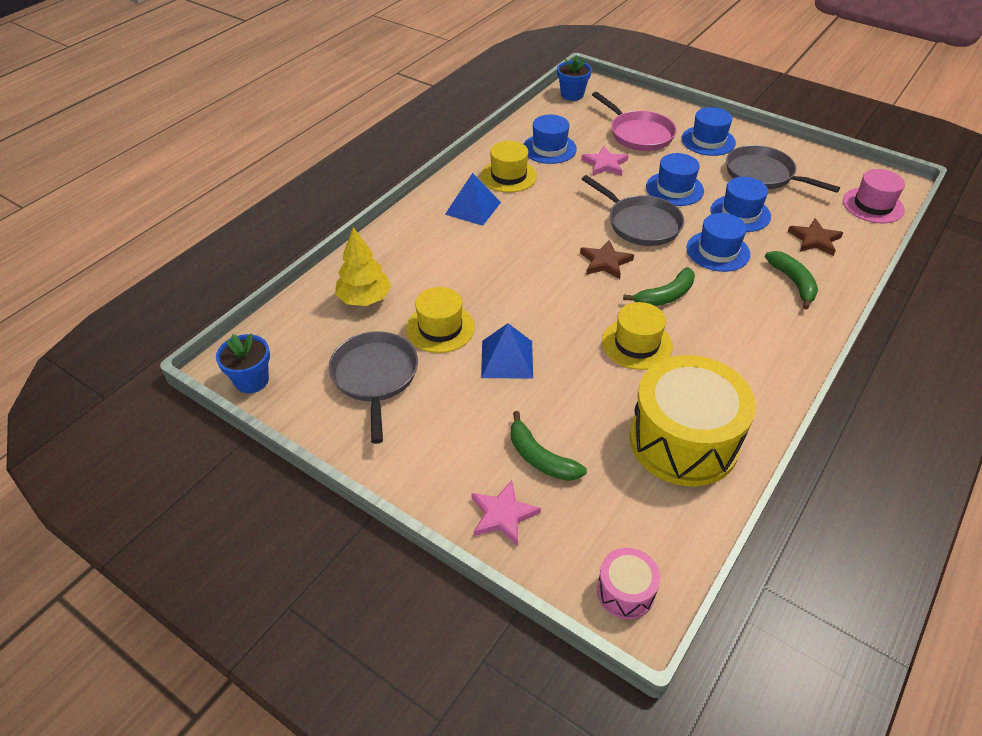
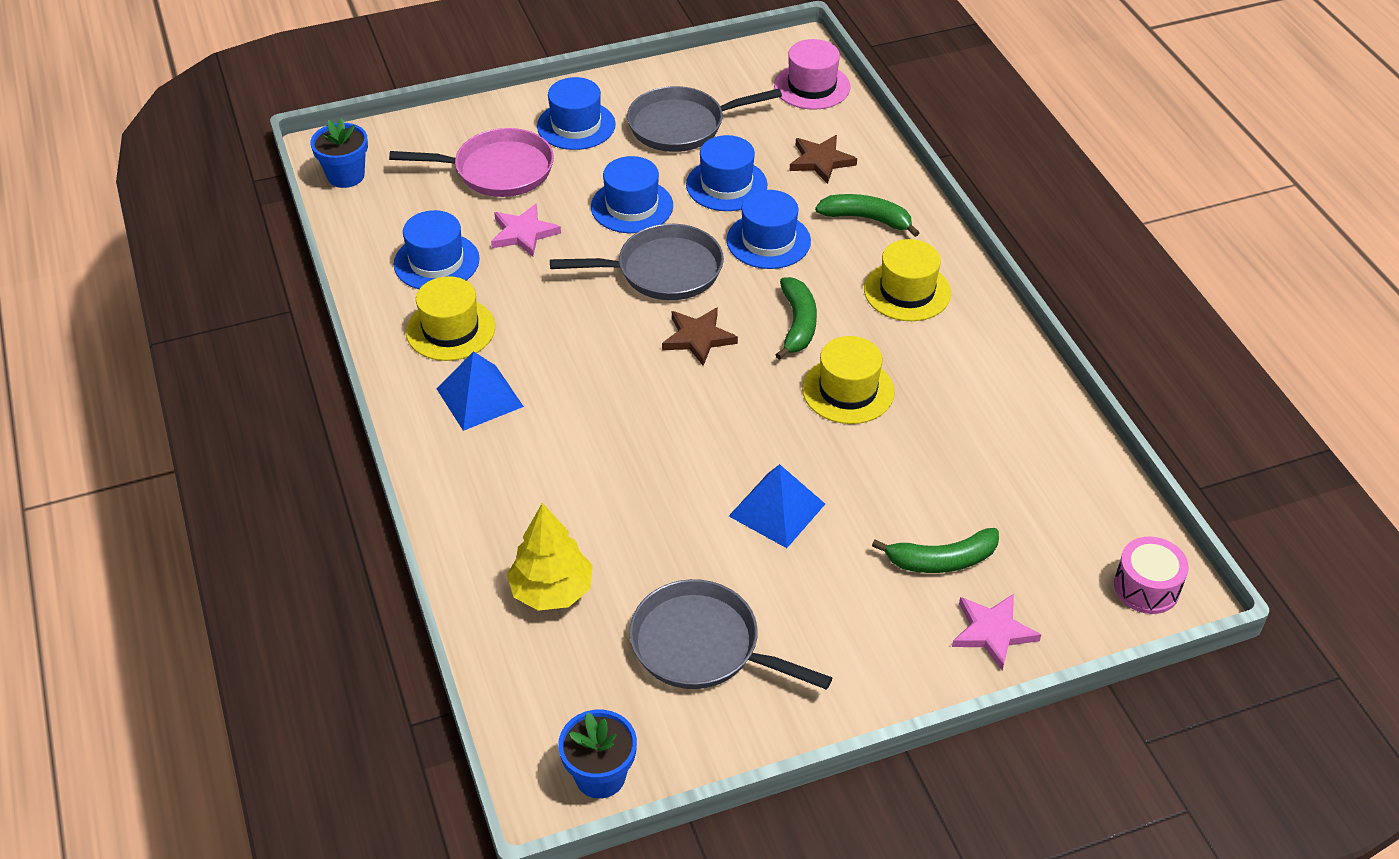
camera: 55 degrees left, 0 degrees up
(440, 328) = (673, 543): yellow hat -> yellow hat (907, 291)
(683, 441) = (1006, 436): yellow drum -> none

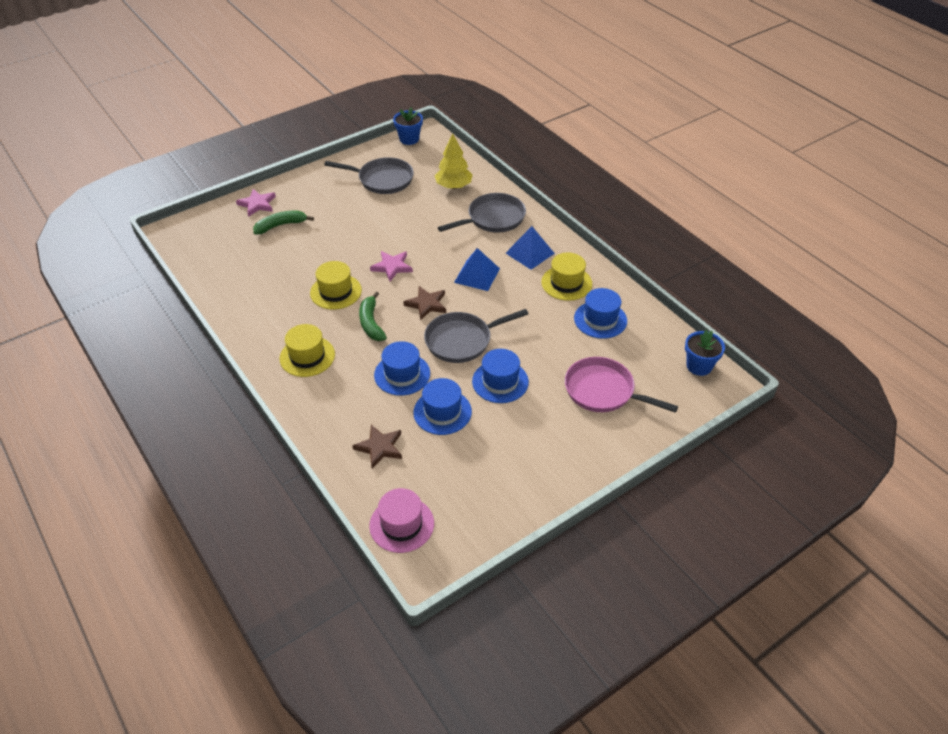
camera: 165 degrees right, 0 degrees up
(498, 170) = (603, 391): pink pan -> pink pan turned 45 degrees clockwise
(523, 233) = (559, 348): pink star -> pink star (392, 267)
(576, 125) = (570, 442): blue hat -> none
(682, 125) = (492, 459): grey pan -> grey pan (493, 218)
(777, 509) = (362, 232): blue pyramid -> blue pyramid (477, 275)
(867, 219) = (339, 404): green banana -> none
(1146, 587) = (184, 231): pink drum -> none

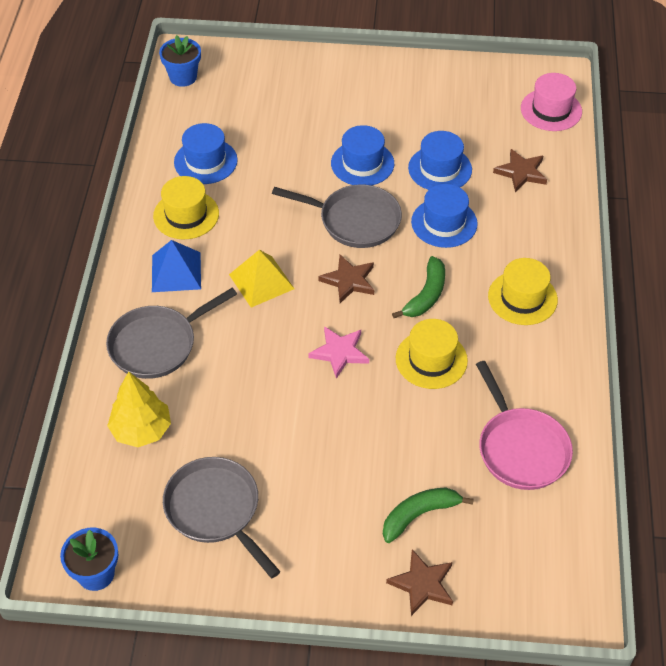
camera: 140 degrees left, 5 degrees up
(257, 204) = (422, 584): pink star -> brown star
(281, 225) = (419, 515): green banana -> green banana turned 135 degrees clockwise
(477, 275) = (261, 281): blue pyramid -> yellow pyramid
(493, 218) = (157, 344): grey pan -> grey pan turned 45 degrees counterclockwise
(603, 391) = (286, 105): pink pan -> pink pan (520, 448)

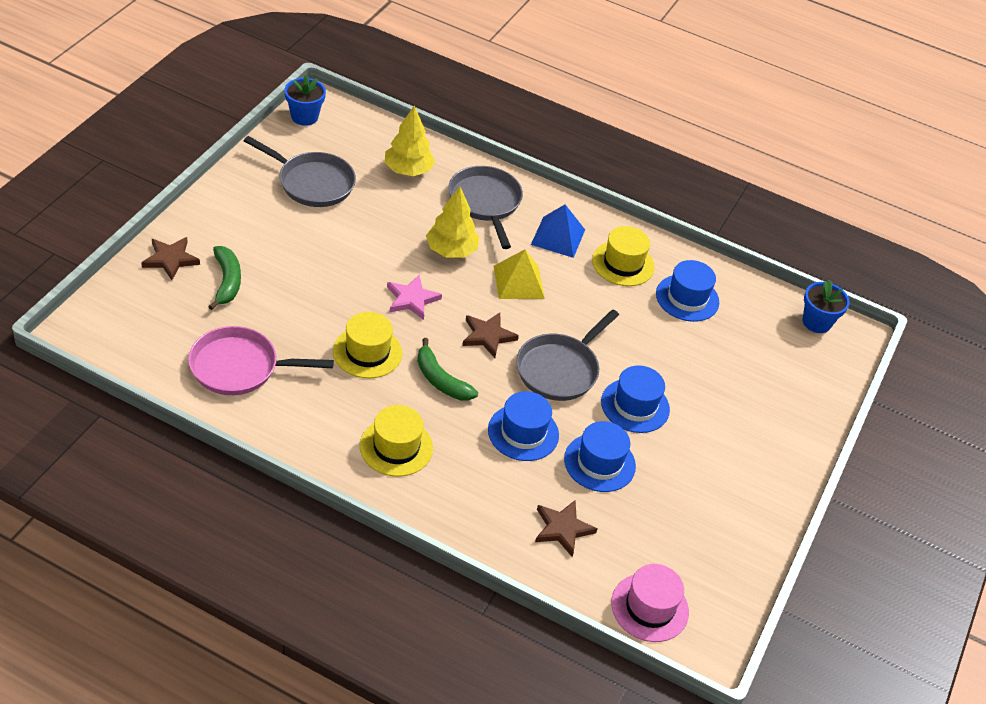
camera: 105 degrees right, 5 degrees down
(216, 510) = (312, 183): grey pan -> grey pan turned 45 degrees clockwise
(249, 347) = (451, 250): none -> yellow tree

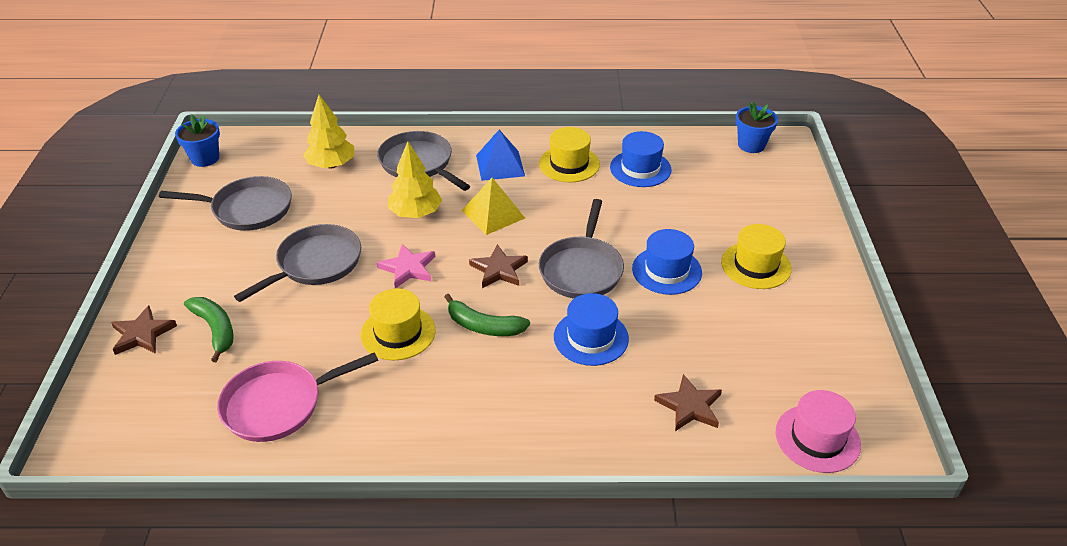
camera: 20 degrees left, 5 degrees down
(338, 260) = (315, 264): none -> grey pan
(396, 447) = (485, 407): yellow hat -> yellow hat (756, 265)
(599, 462) = (675, 332): blue hat -> none

